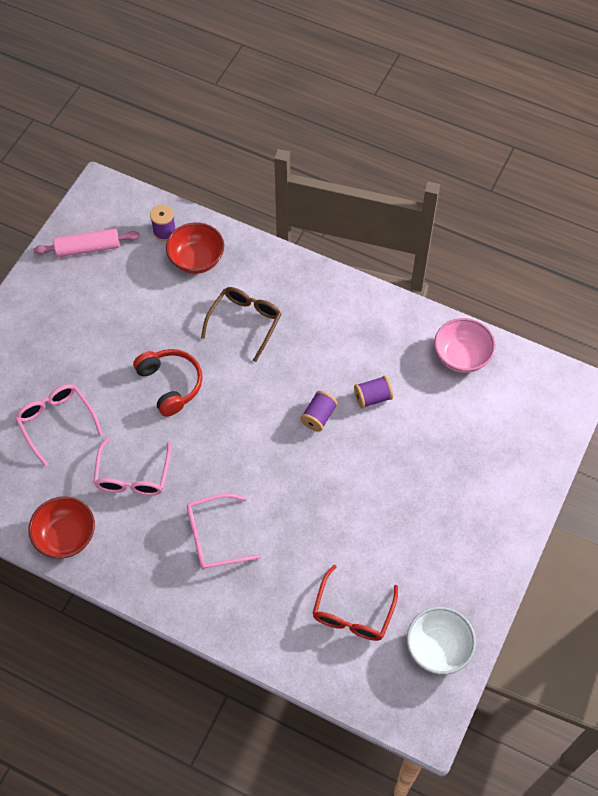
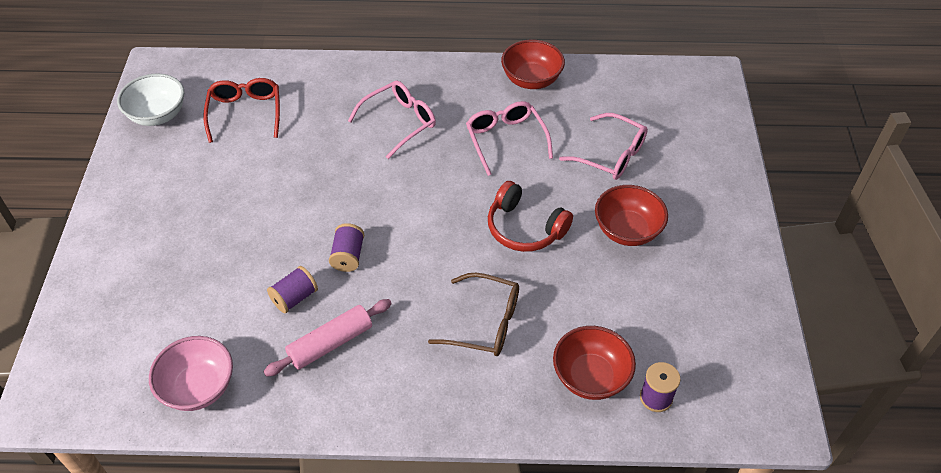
camera: 155 degrees right, 10 degrees down
(88, 248) = (729, 337): pink rolling pin -> pink rolling pin (331, 343)
(95, 350) = (627, 230): none -> red bowl
(244, 323) = (484, 323): brown glasses -> brown glasses turned 75 degrees counterclockwise

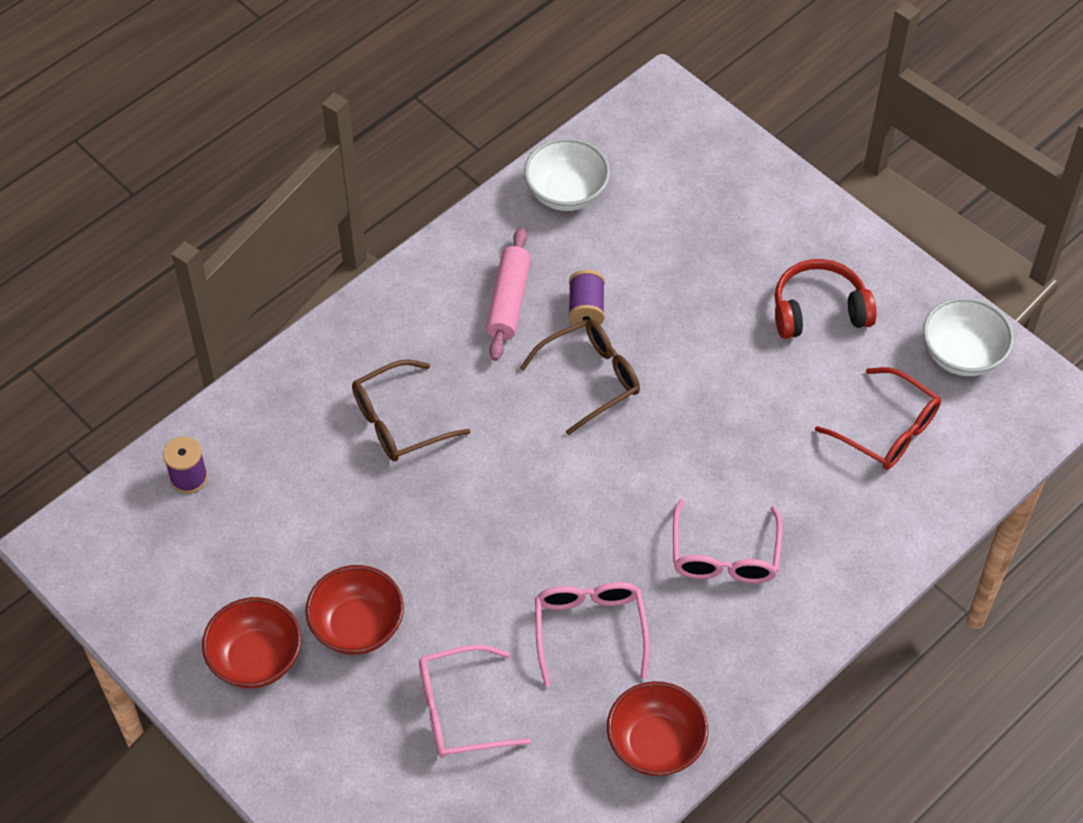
camera: 135 degrees right, 5 degrees up
(198, 387) = (566, 193): pink bowl -> white bowl
(348, 256) = (589, 379): purple spool -> brown glasses
(506, 140) = (590, 631): pink glasses -> pink glasses turned 120 degrees counterclockwise
(524, 228) = (460, 542): red headphones -> red headphones (819, 310)
(590, 377) = (261, 450): red bowl -> red bowl (256, 659)

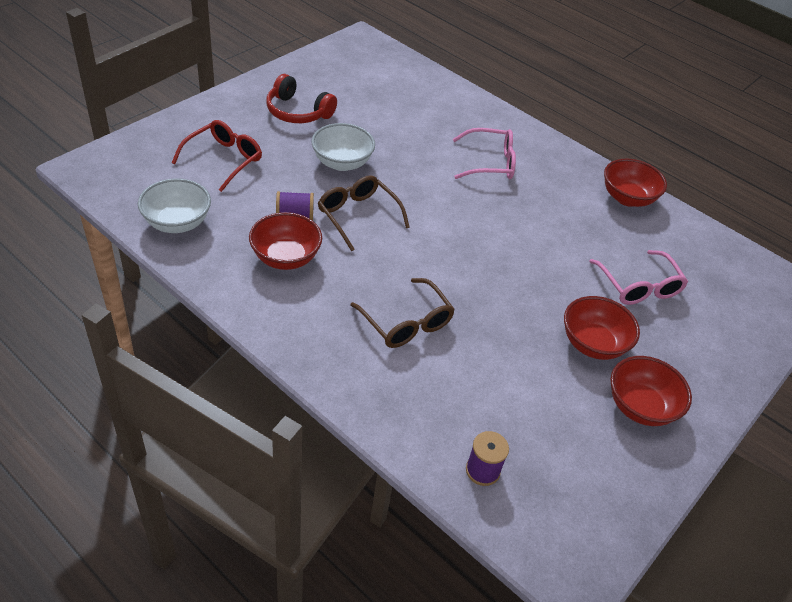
camera: 100 degrees left, 10 degrees down
(508, 301) = (286, 258): pink rolling pin -> red bowl
(590, 631) = (560, 223): pink glasses -> none
(819, 310) = (297, 112): red headphones -> red headphones turned 45 degrees counterclockwise
(886, 429) = (388, 95): red glasses -> red glasses (223, 160)
(962, 355) = (332, 64): white bowl -> white bowl (342, 163)

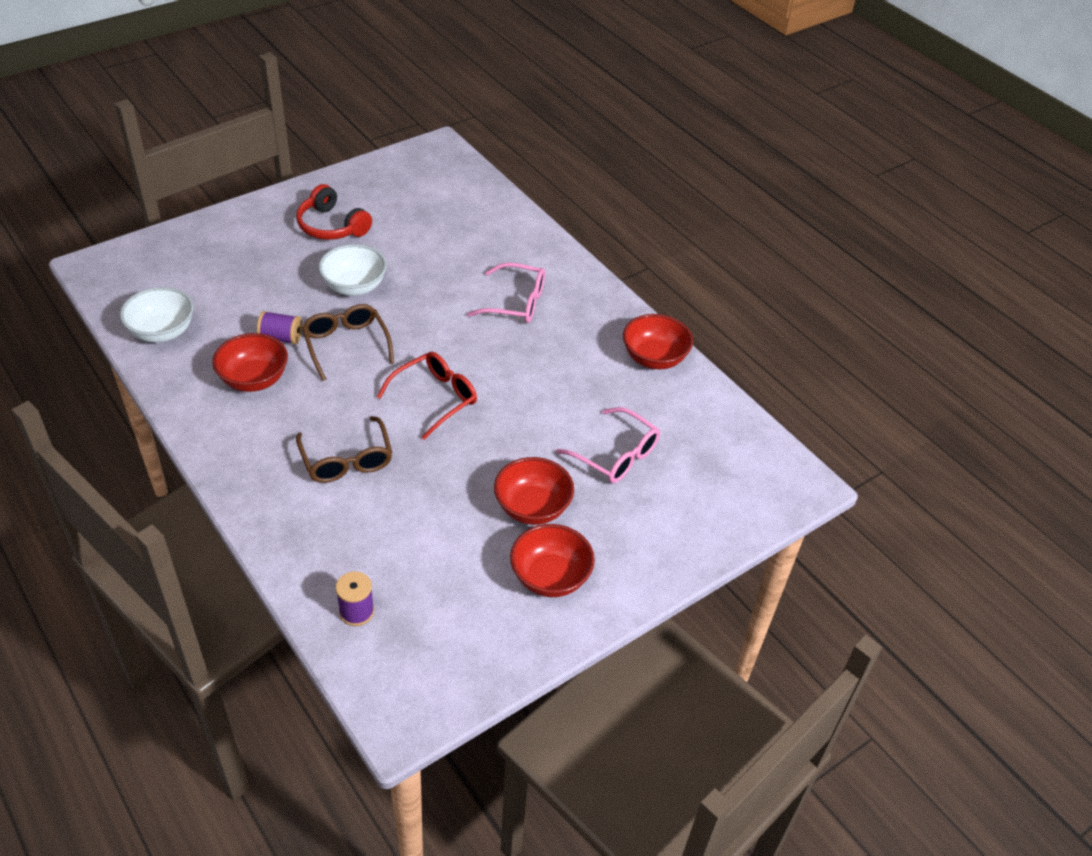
camera: 15 degrees right, 0 degrees up
(223, 160) = (233, 271): red glasses -> red glasses (434, 399)
(638, 285) = (615, 455): pink glasses -> pink glasses turned 45 degrees counterclockwise

